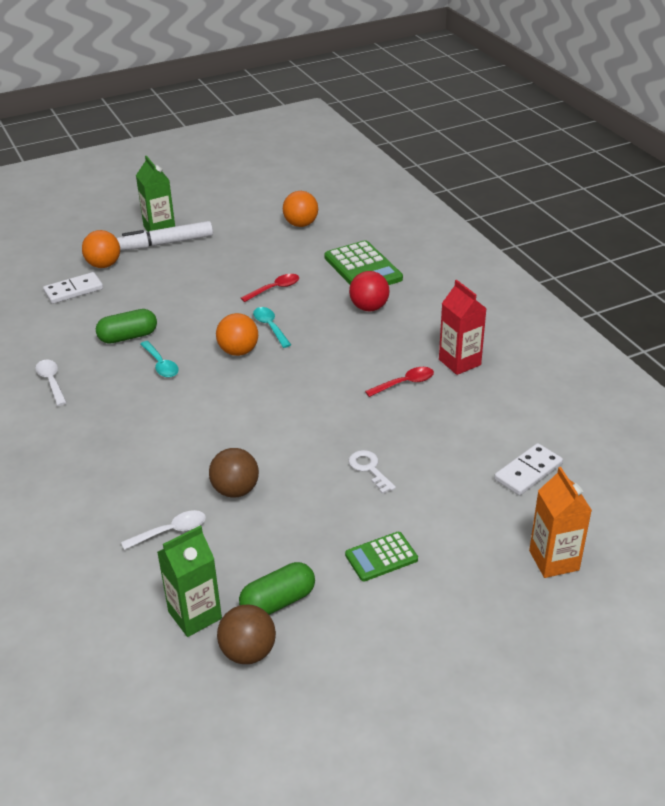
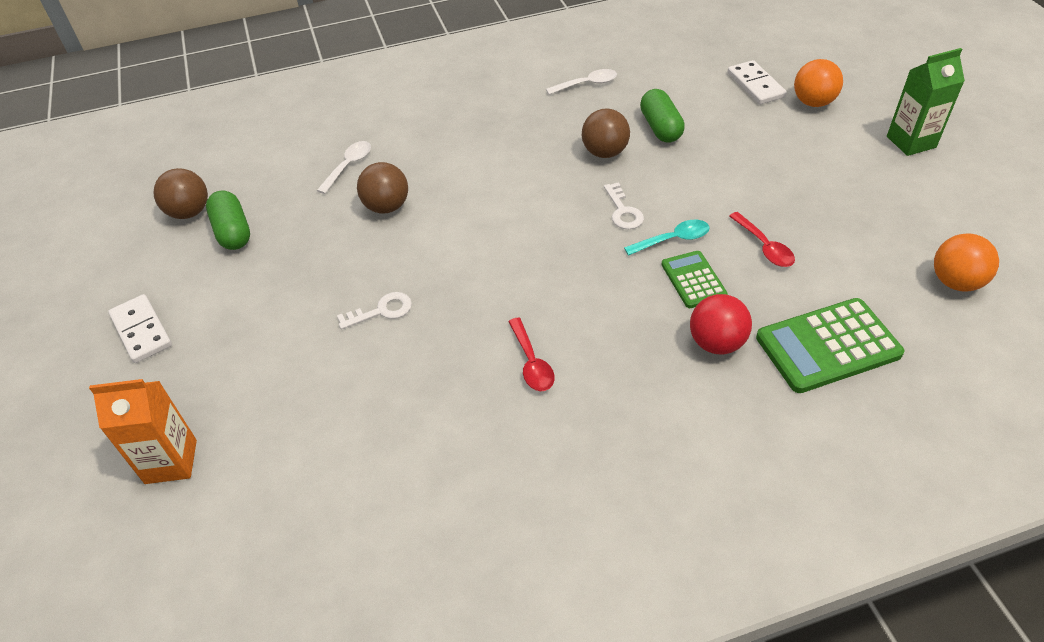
camera: 100 degrees right, 10 degrees up
(161, 365) = (605, 152): turquoise spoon -> brown ball
(166, 243) = (873, 149): white marker -> none
(170, 531) = (348, 166): white spoon -> white spoon turned 135 degrees counterclockwise
(195, 615) = (245, 182): green carton -> none
(238, 351) = (623, 211): orange ball -> white key
(381, 557) = (249, 308): green calculator -> green calculator (693, 280)
(459, 362) = (569, 433): red carton -> none
(528, 472) = (321, 469): white domino -> white domino (142, 331)

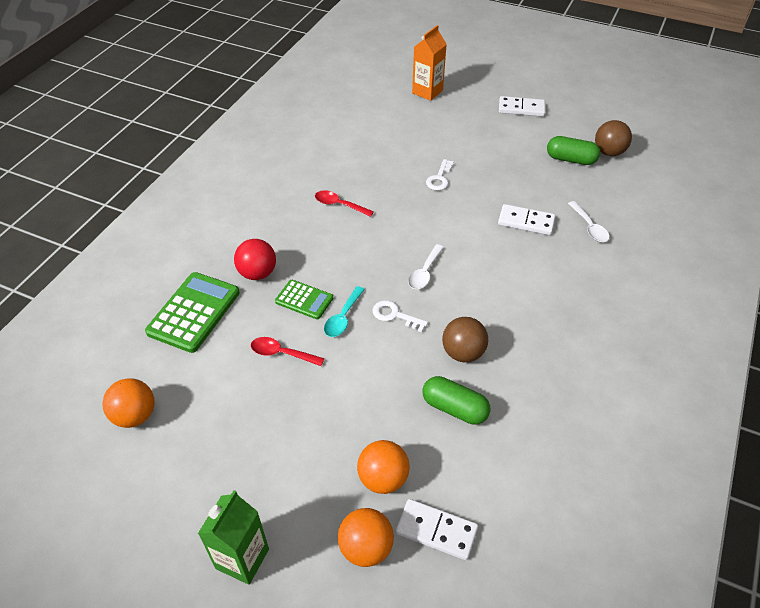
camera: 130 degrees right, 0 degrees up
(387, 207) = (526, 222): brown ball -> white domino
(586, 84) = (564, 411): white spoon -> white spoon (424, 272)
(763, 124) = (383, 478): none -> orange ball

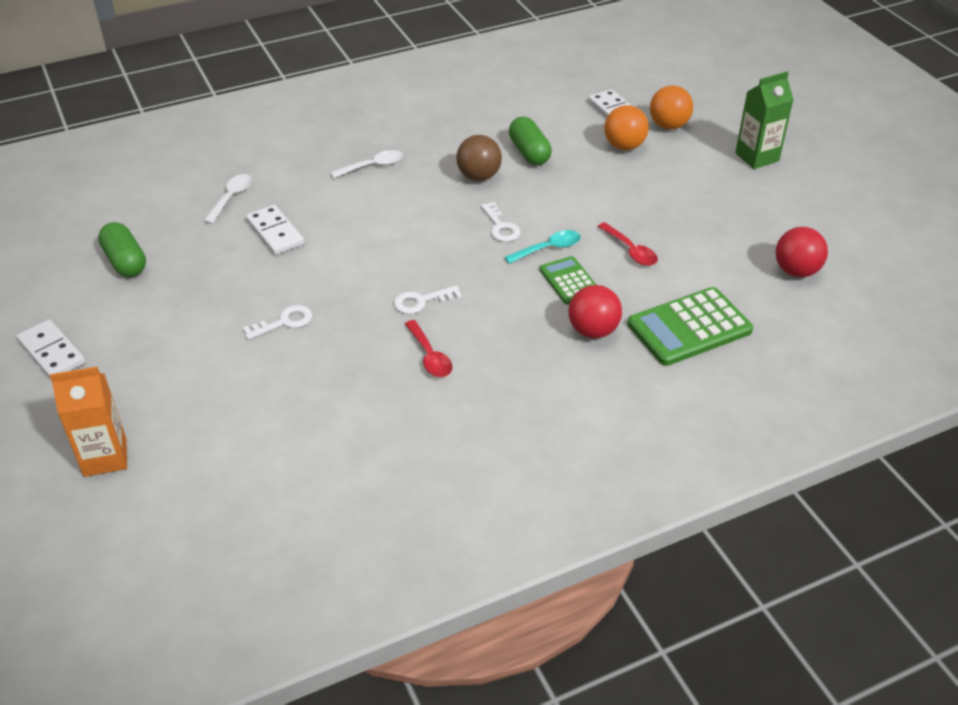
camera: 140 degrees left, 5 degrees down
(135, 415) = (796, 271): orange ball -> red ball
(382, 231) = (421, 301): none -> white key
(424, 272) = (430, 244): white spoon -> white spoon (372, 166)
(609, 152) = (77, 246): brown ball -> none

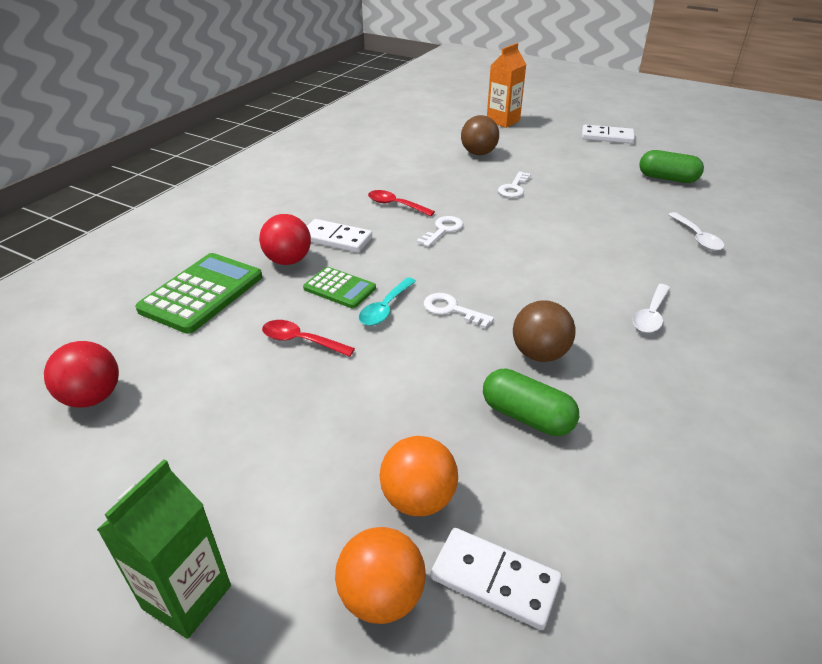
camera: 145 degrees right, 5 degrees down
(237, 400) = (478, 153): none -> brown ball
(275, 232) = (618, 229): white domino -> white domino (336, 239)

